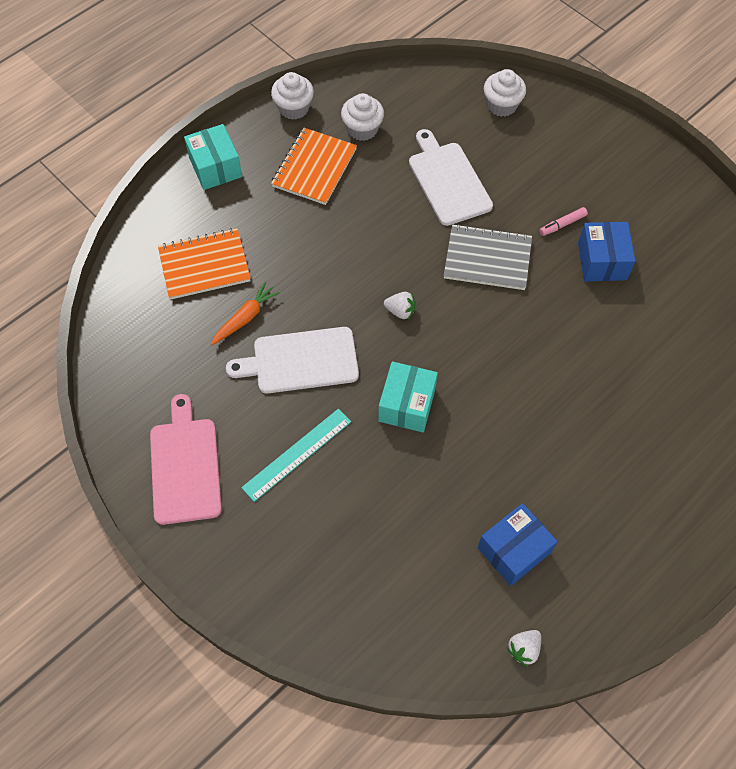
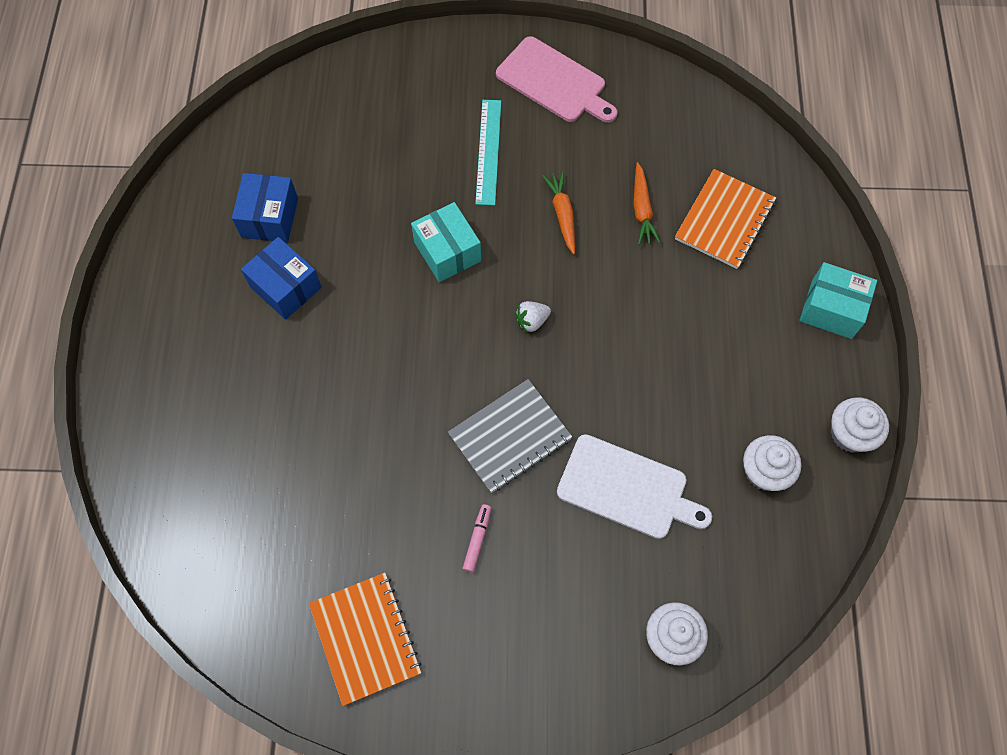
camera: 135 degrees right, 5 degrees up
(300, 361) = (562, 214): white cutting board -> orange carrot
(314, 168) = (754, 388): orange notebook -> orange notebook (365, 638)
(524, 649) = (209, 164): white strawberry -> none
(602, 261) = (406, 531): blue box -> blue box (286, 287)

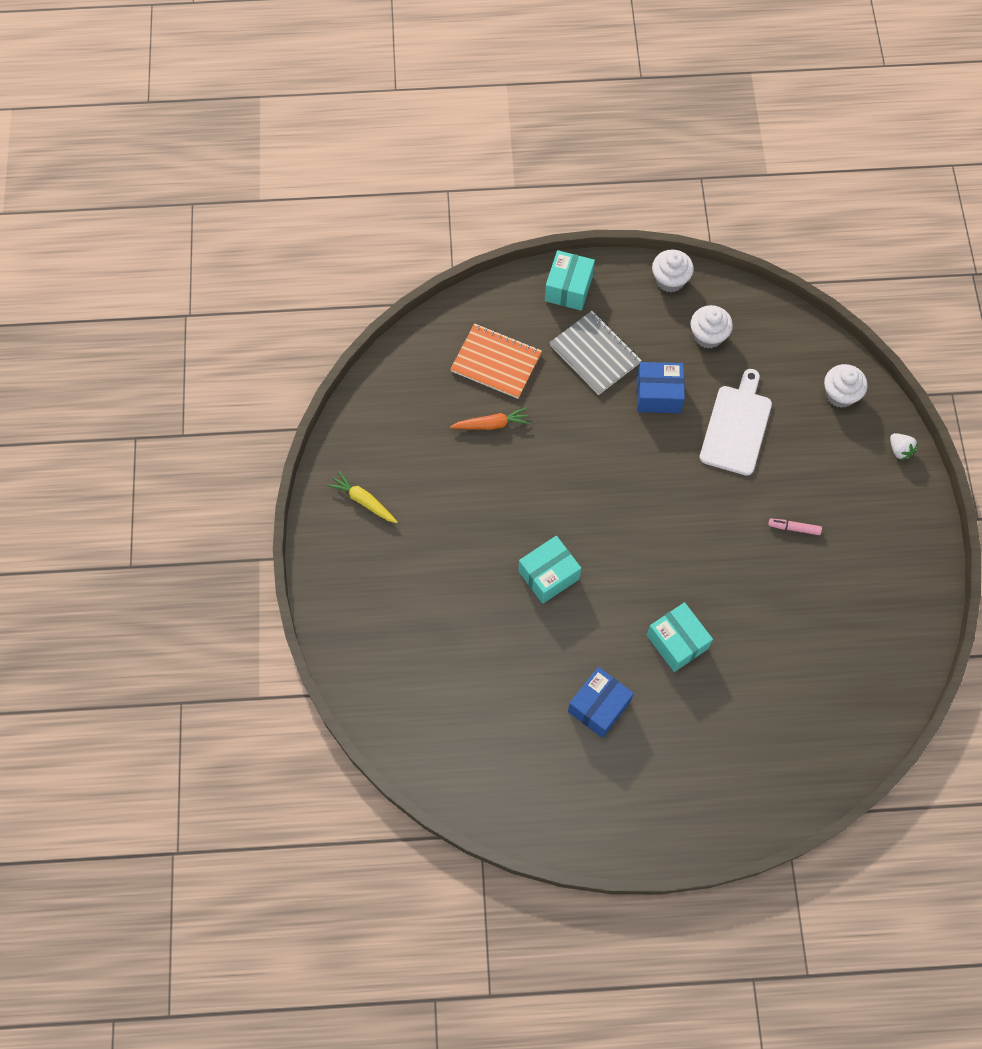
camera: 95 degrees left, 0 degrees up
(270, 217) = (530, 732): blue box -> blue box (658, 395)
(347, 378) = (677, 642): none -> turquoise box
(365, 638) = (882, 599): orange notebook -> none
(488, 151) = (443, 551): turquoise ruler -> none
(510, 436) = (708, 512): grey notebook -> grey notebook (594, 354)
(532, 321) = (606, 503): white strawberry -> white strawberry (899, 450)
(554, 82) = (363, 501): pink cutting board -> yellow carrot
(562, 214) = (502, 486): orange carrot -> none

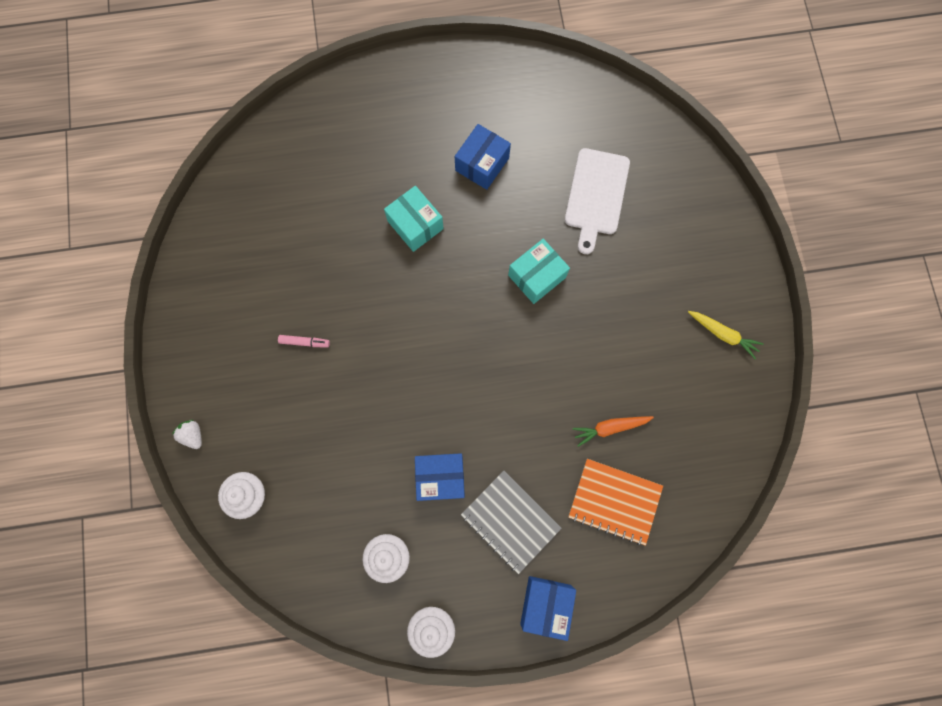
camera: 175 degrees right, 10 degrees up
(568, 288) = (546, 604): turquoise box -> blue box
(736, 426) = (359, 447): white cutting board -> white cutting board (596, 195)

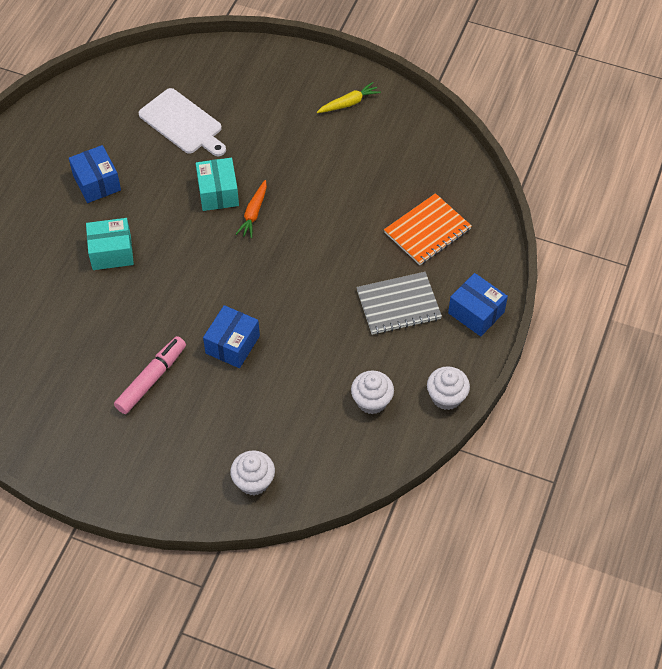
camera: 60 degrees left, 20 degrees down
(193, 435) = (171, 502): white strawberry -> none
(305, 342) = (151, 379): pink marker -> pink marker, size x1.93
(440, 477) = (333, 335): blue box -> blue box (232, 344)
(610, 428) = (370, 206): orange carrot -> orange carrot (253, 213)

